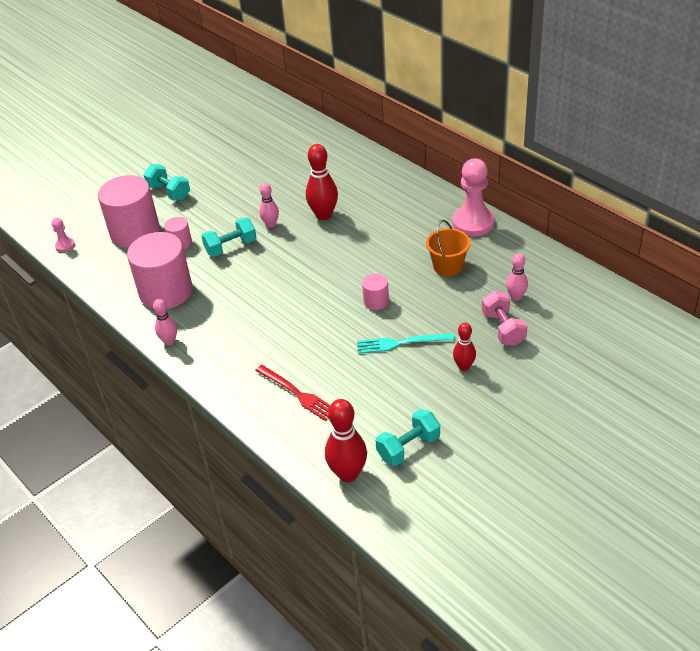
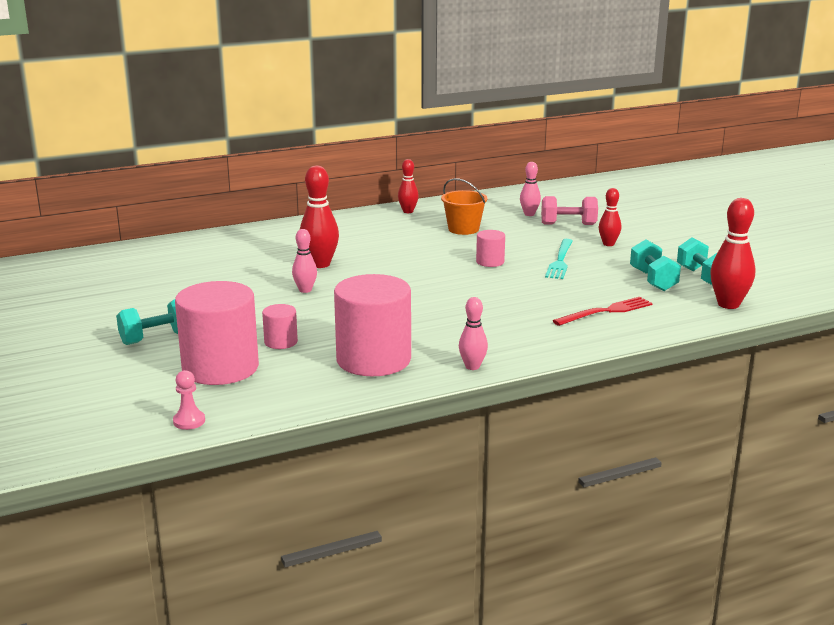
camera: 75 degrees left, 20 degrees down
(231, 247) = (324, 315): turquoise dumbbell -> turquoise dumbbell (653, 280)
(473, 223) = (408, 211): pink pawn -> red bowling pin

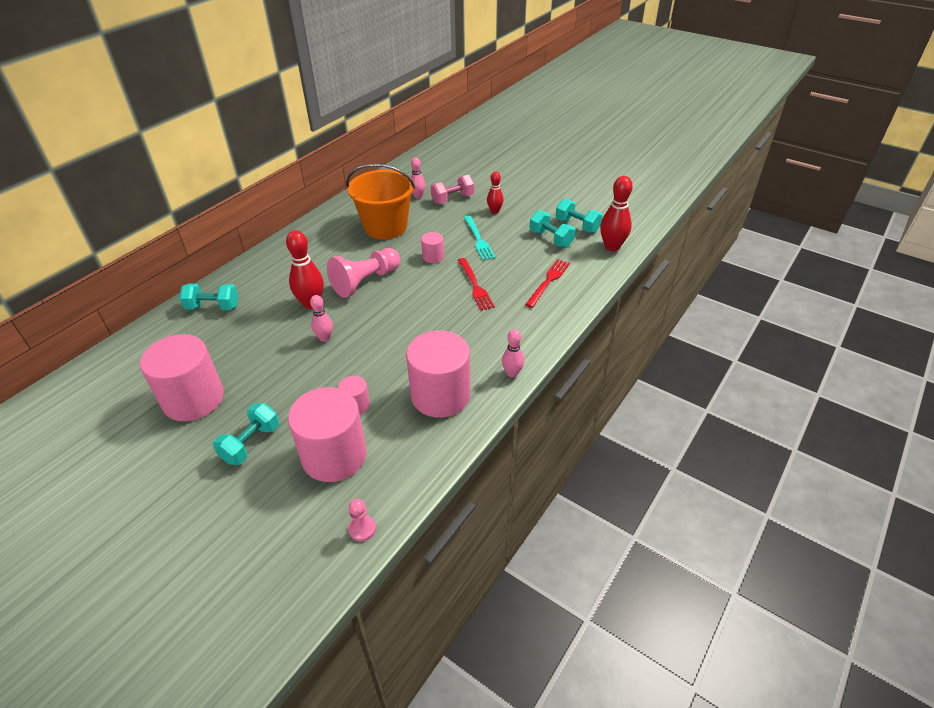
camera: 30 degrees left, 20 degrees up
(141, 297) = (193, 399): none -> pink cylinder
(226, 244) = (213, 307): none -> turquoise dumbbell
(393, 262) = (365, 281): none -> pink pawn
(408, 211) = (328, 220): red bowling pin -> none
(463, 229) = (385, 227): orange bucket -> orange bucket, size x1.76
(511, 294) = (475, 286): none -> red fork

